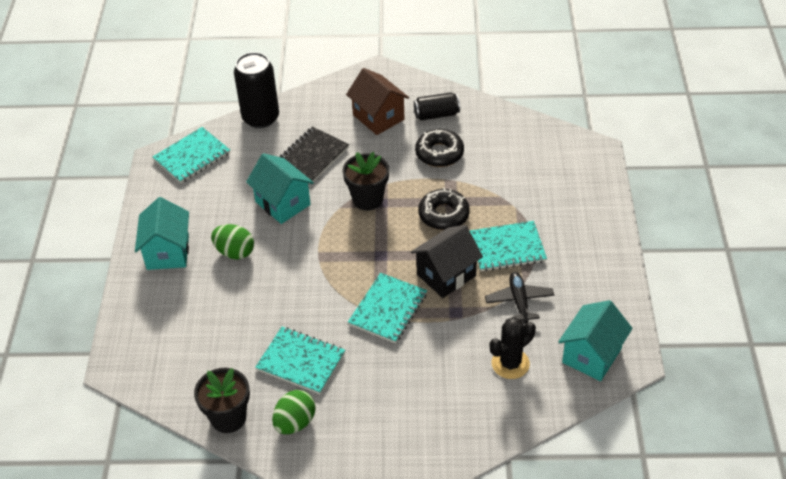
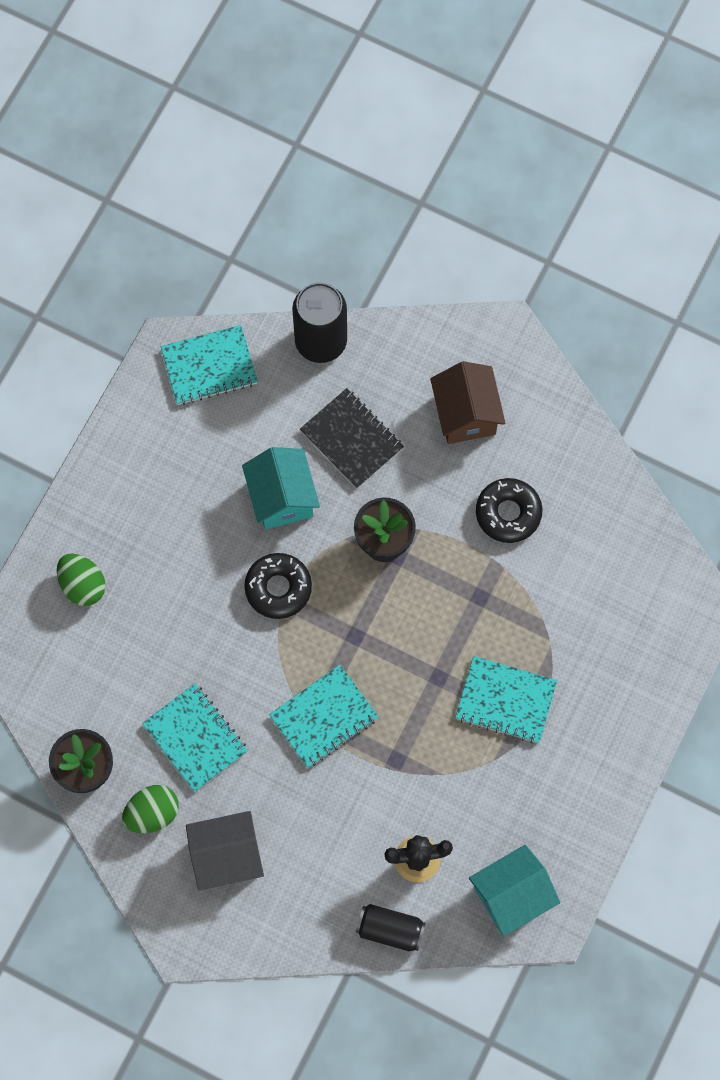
camera: 25 degrees right, 25 degrees up
(168, 252) = (119, 506): turquoise house -> none
(235, 252) = (193, 545): green egg -> green egg (83, 585)
(312, 156) = (351, 439): black notebook -> black notebook turned 75 degrees clockwise
(436, 114) = (540, 446): black can -> black can (390, 930)
(443, 214) = (460, 613): black donut -> black donut (278, 588)
(446, 275) = (414, 703): black house -> black house (227, 856)
(519, 301) = (475, 782): black plane -> none

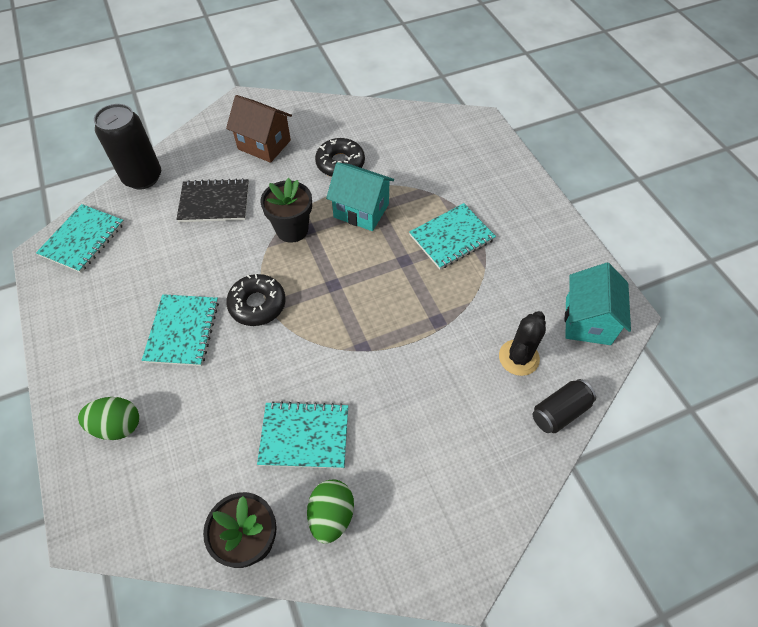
camera: 50 degrees left, 15 degrees down
(227, 856) = (413, 484): black house -> none
(282, 498) = (205, 261): turquoise house -> turquoise house (361, 210)
(324, 717) = (369, 341): turquoise notebook -> turquoise notebook (182, 331)

